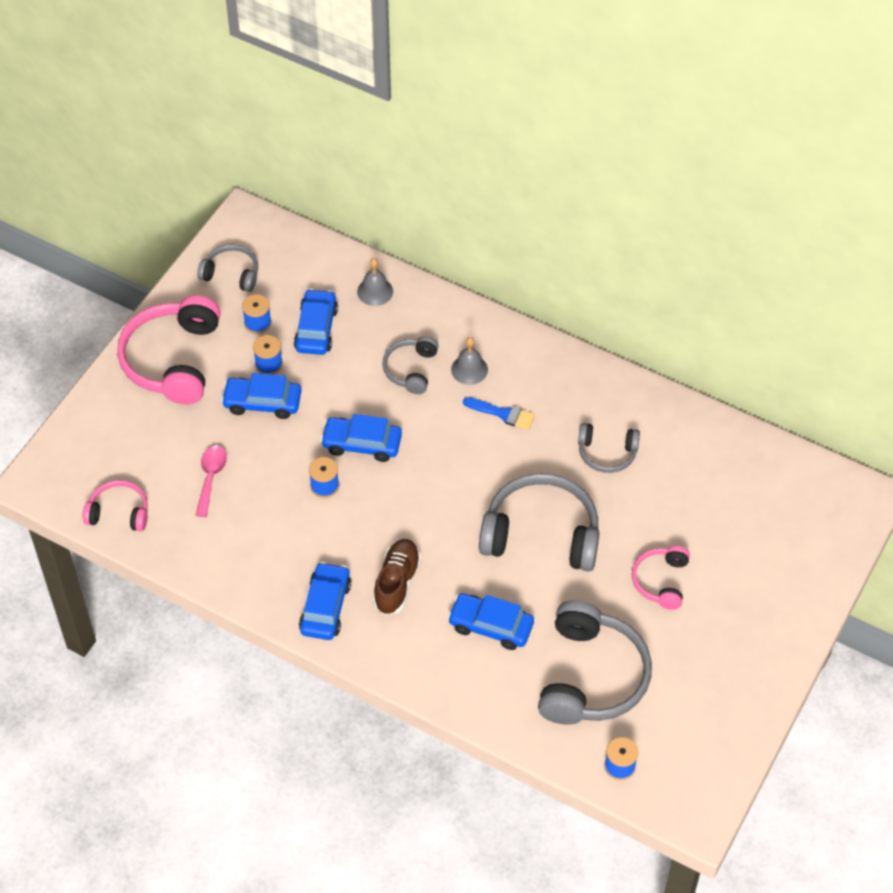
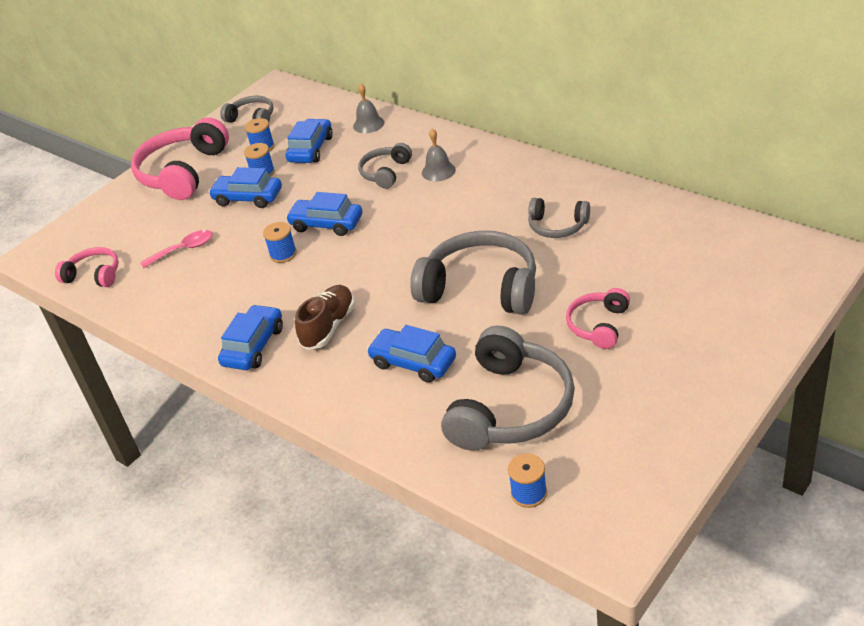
camera: 15 degrees right, 15 degrees down
(211, 477) = (184, 250): pink spoon -> pink spoon turned 45 degrees clockwise
(503, 414) = (463, 200): blue brush -> none

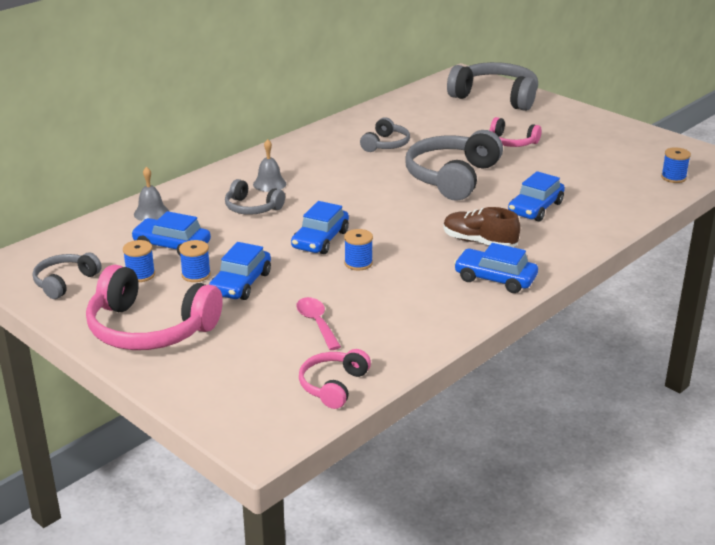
camera: 90 degrees left, 10 degrees down
(510, 407) = (591, 177): grey headphones -> grey headphones (495, 97)

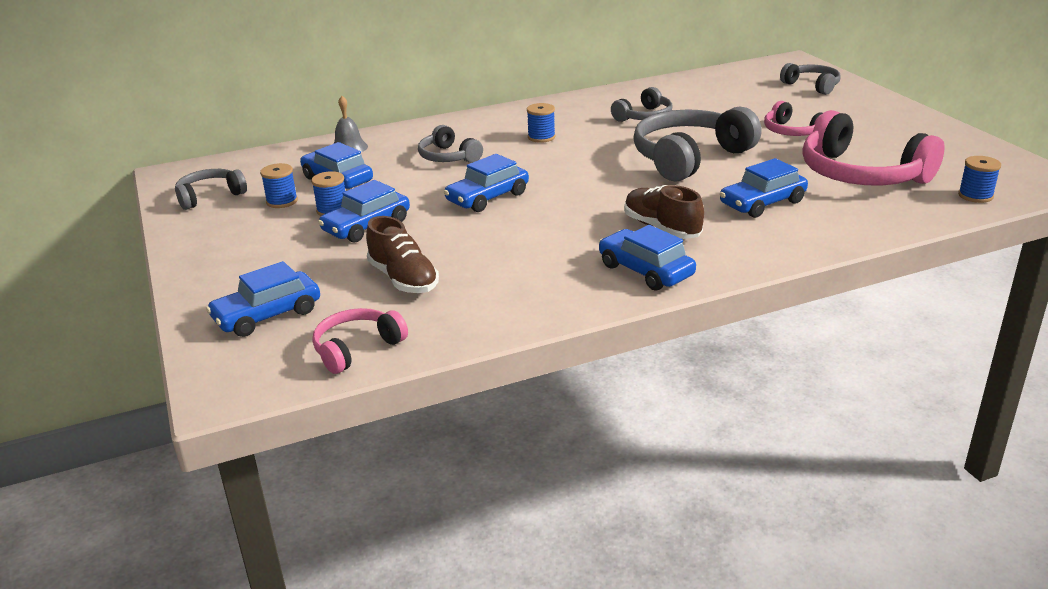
camera: 25 degrees right, 0 degrees up
(150, 329) = (238, 253): pink headphones -> pink headphones (861, 174)
(232, 376) = (267, 315): none -> blue car
(269, 184) = (487, 137): grey bell -> none
(316, 323) = (403, 279): pink spoon -> brown shoe
(358, 263) = (505, 227): blue spool -> blue spool (541, 137)
(495, 97) = (812, 86): grey headphones -> grey headphones, size x0.54

